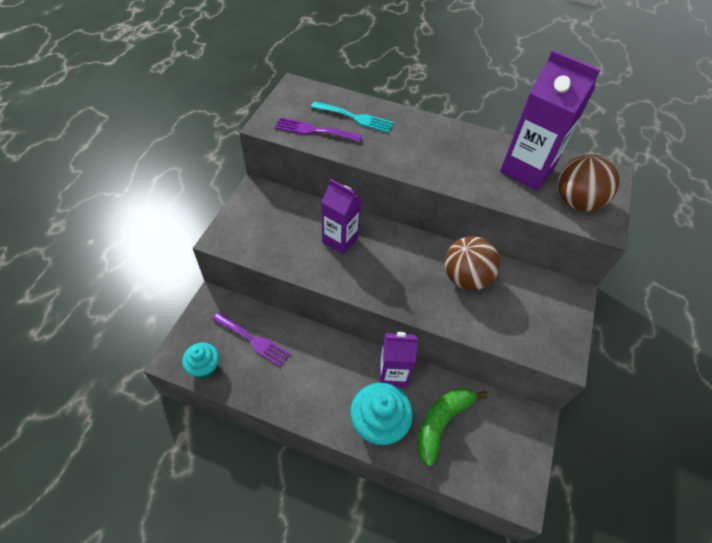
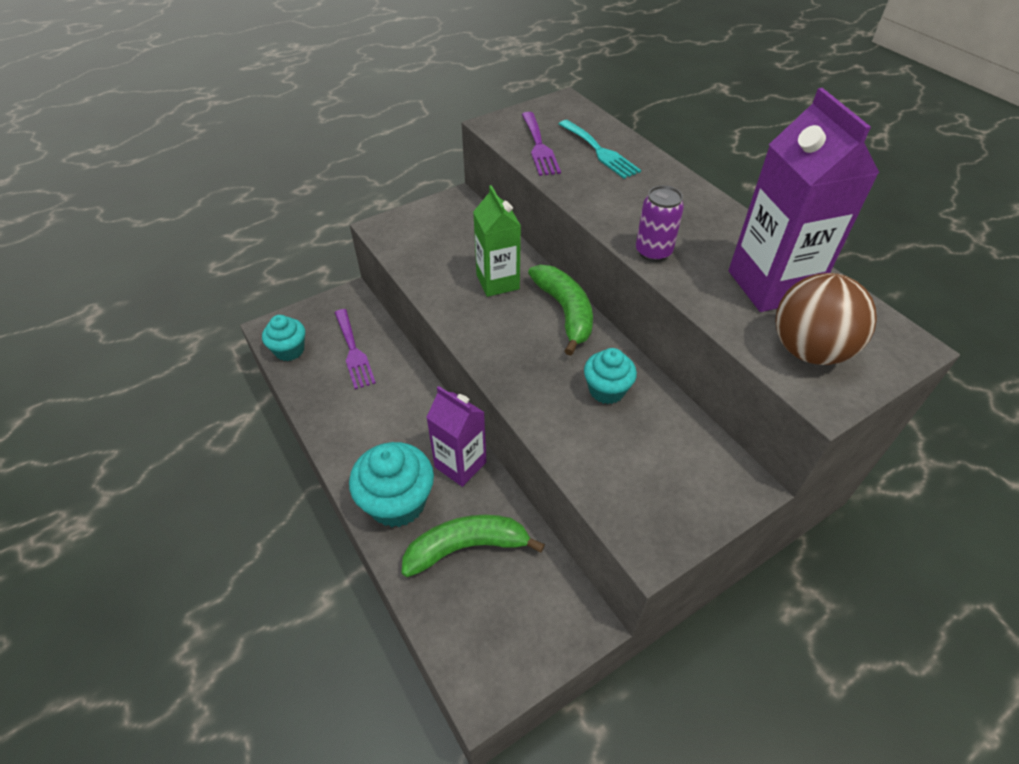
camera: 40 degrees right, 5 degrees down
(314, 130) = (539, 147): purple fork -> purple fork turned 150 degrees counterclockwise
(340, 240) = (497, 282): purple carton -> green carton
(399, 239) = (565, 312): none -> green banana
(452, 178) = (653, 252): none -> purple can
(465, 278) = (606, 390): brown ball -> turquoise cupcake

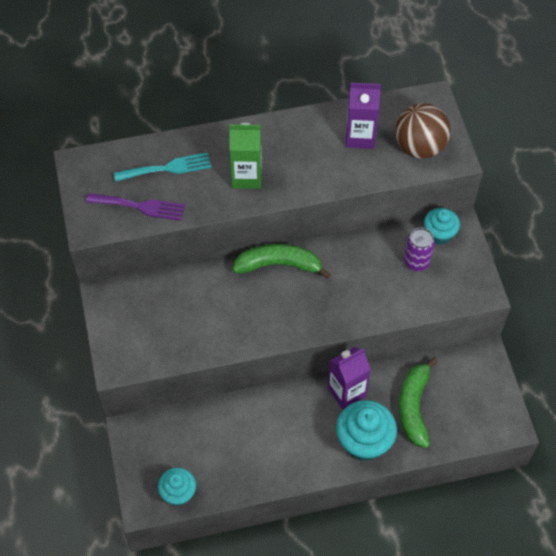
camera: 70 degrees left, 10 degrees up
(353, 351) = (202, 441): purple fork -> none
(497, 282) = (227, 298): green carton -> green carton (246, 176)
(606, 390) = (362, 268): turquoise cupcake -> turquoise cupcake (439, 234)
(653, 252) = (302, 185): purple can -> purple can (416, 262)
(771, 285) = (360, 137): purple carton -> purple carton, size x0.65

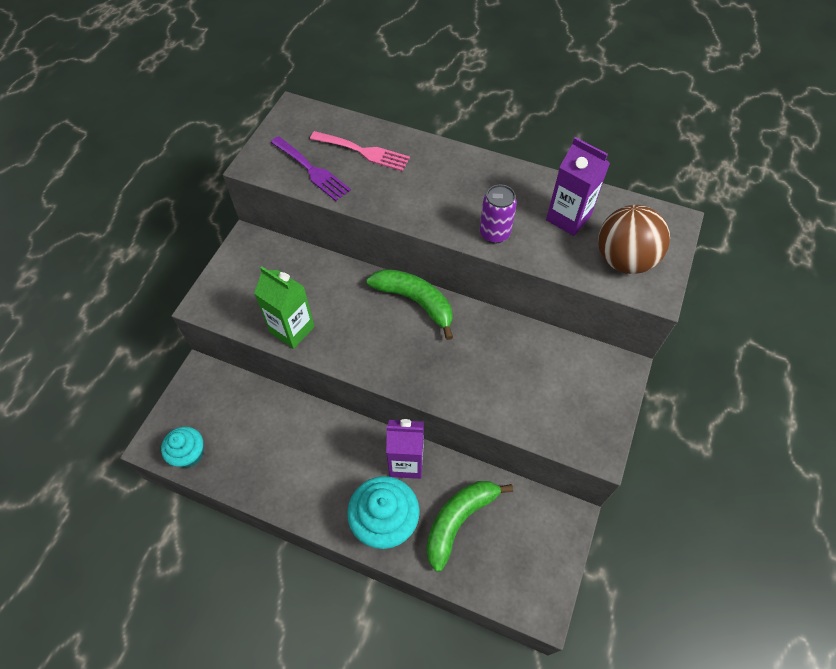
camera: 35 degrees right, 0 degrees up
(167, 168) = (363, 152): turquoise fork -> pink fork
(246, 176) = (427, 196): green carton -> green carton (292, 329)
(416, 262) = (550, 377): purple can -> purple can (494, 233)
(439, 234) = (595, 364): turquoise cupcake -> none

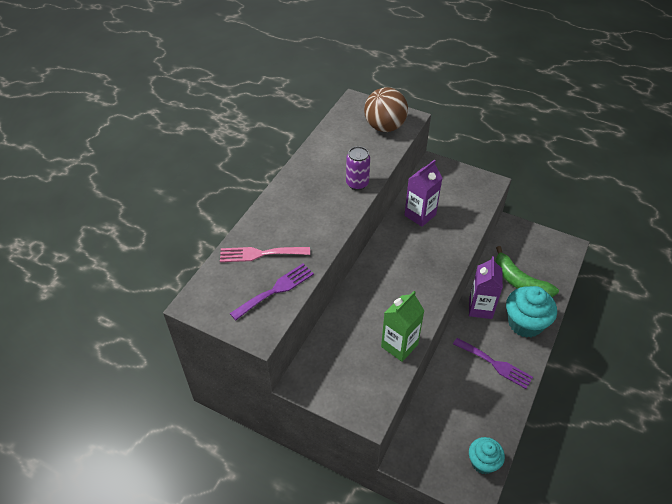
camera: 85 degrees left, 10 degrees down
(318, 476) = (495, 364): none -> purple fork
(363, 152) = (260, 254): pink fork -> pink fork turned 120 degrees counterclockwise
(415, 302) = (377, 263): green banana -> none
(568, 218) = (347, 146): purple carton -> purple carton (420, 215)

